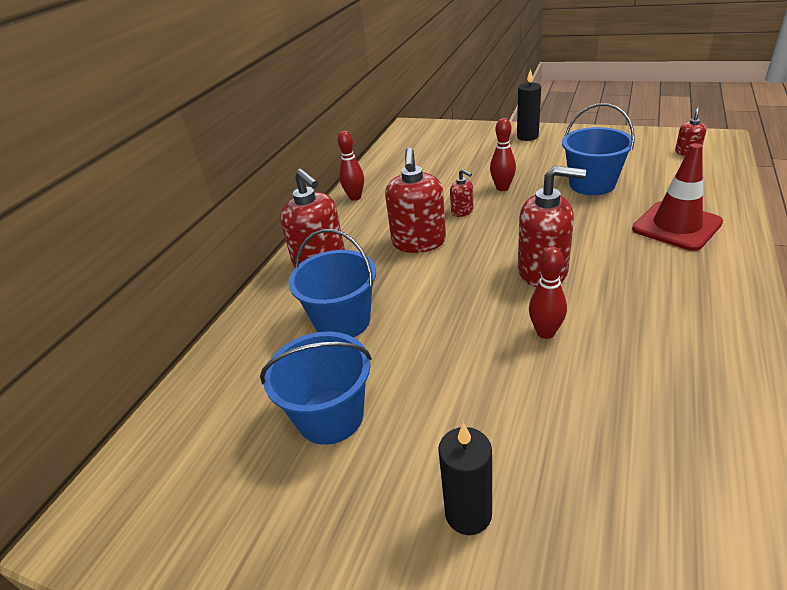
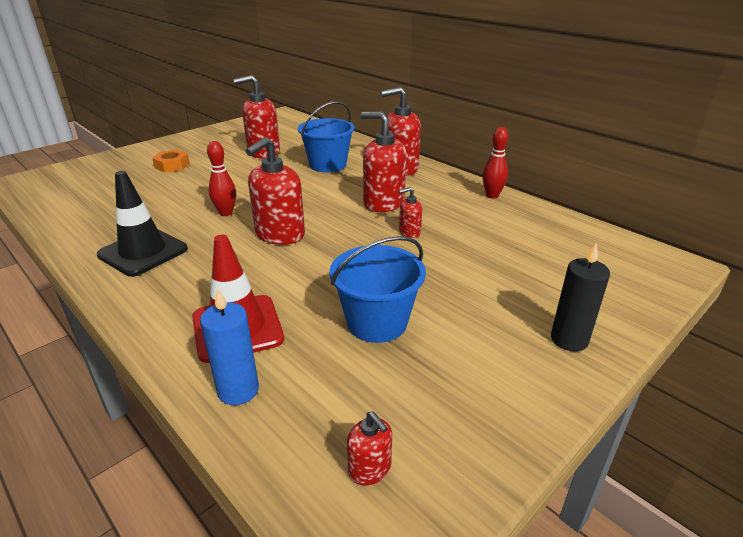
camera: 110 degrees right, 5 degrees down
(330, 416) = (263, 152): blue bucket -> red soap dispenser
(468, 513) = (172, 165): black candle -> orange nut
(502, 188) = (432, 265): red bowling pin -> none
(685, 340) = (143, 252): none -> black traffic cone
(714, 199) = (238, 390): none -> blue candle

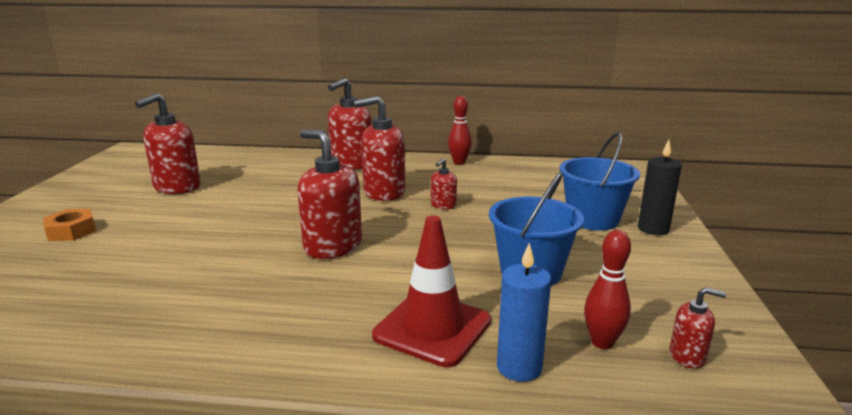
camera: 40 degrees left, 10 degrees down
(143, 252) = (202, 318): black traffic cone -> none
(226, 213) = (237, 250): red bowling pin -> red bowling pin (602, 342)
(279, 234) = (332, 246): red soap dispenser -> red soap dispenser turned 135 degrees clockwise
(328, 165) = (274, 179): blue bucket -> blue bucket (592, 219)

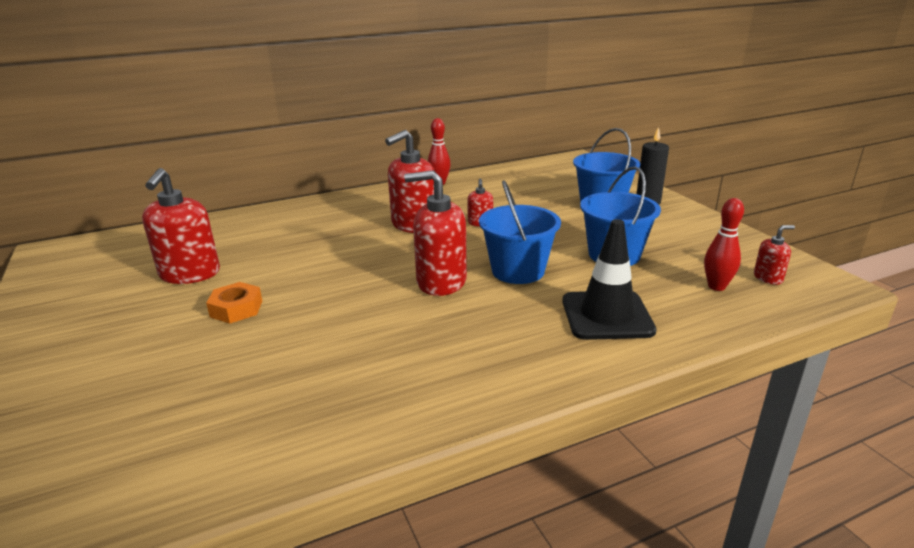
camera: 30 degrees left, 5 degrees up
(71, 231) = (139, 351): orange nut -> orange nut (236, 309)
(351, 164) = (343, 206): red soap dispenser -> none
(412, 257) = (518, 271): none -> blue bucket
(432, 328) = (606, 315): red traffic cone -> black traffic cone
(519, 367) = (693, 320): blue candle -> none

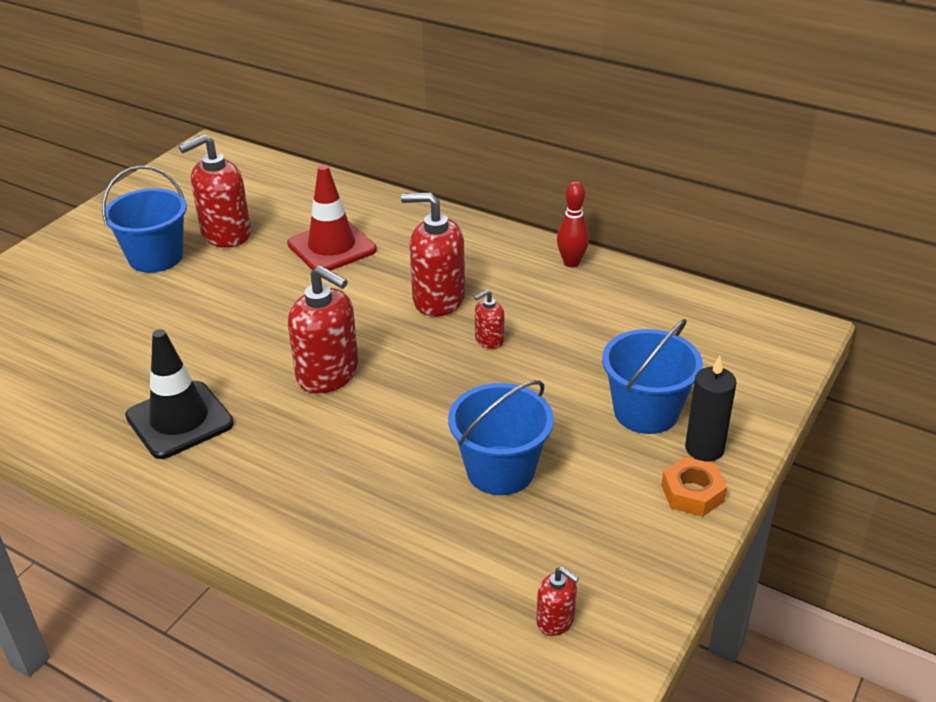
camera: 55 degrees right, 10 degrees up
(236, 309) = (191, 289): orange nut -> orange nut (692, 493)
(290, 240) = (332, 247): none -> red traffic cone
(441, 282) = (328, 374): red soap dispenser -> red soap dispenser turned 150 degrees clockwise
(518, 271) = (395, 414): blue bucket -> blue bucket (156, 257)
(606, 315) = (349, 510): black traffic cone -> black traffic cone (179, 420)
(716, 286) = (490, 578): red bowling pin -> none

